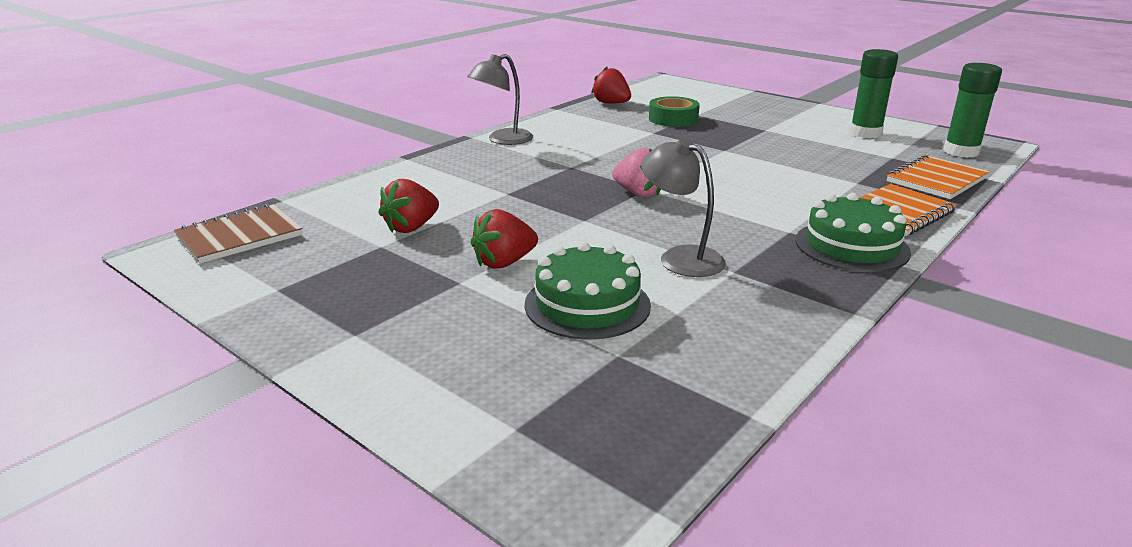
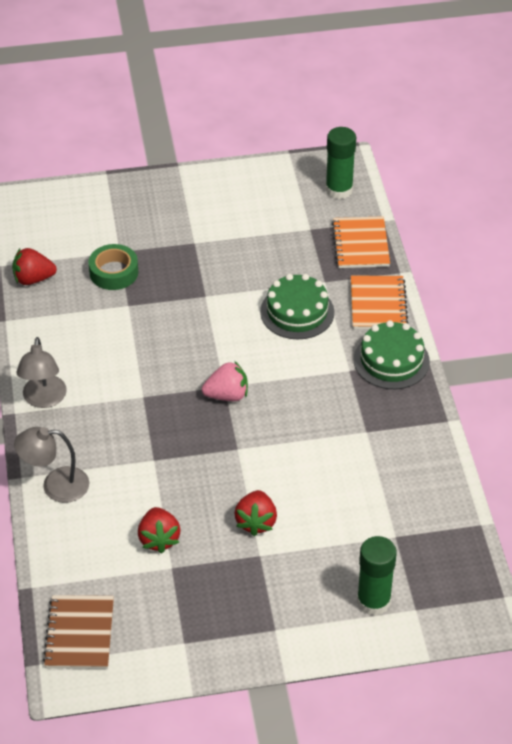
camera: 50 degrees left, 20 degrees up
(587, 304) = (339, 516): green cake -> green cake (297, 312)
(680, 257) = (329, 441): grey lamp -> grey lamp (55, 485)
(865, 133) = (260, 201): green glue stick -> green glue stick (373, 601)

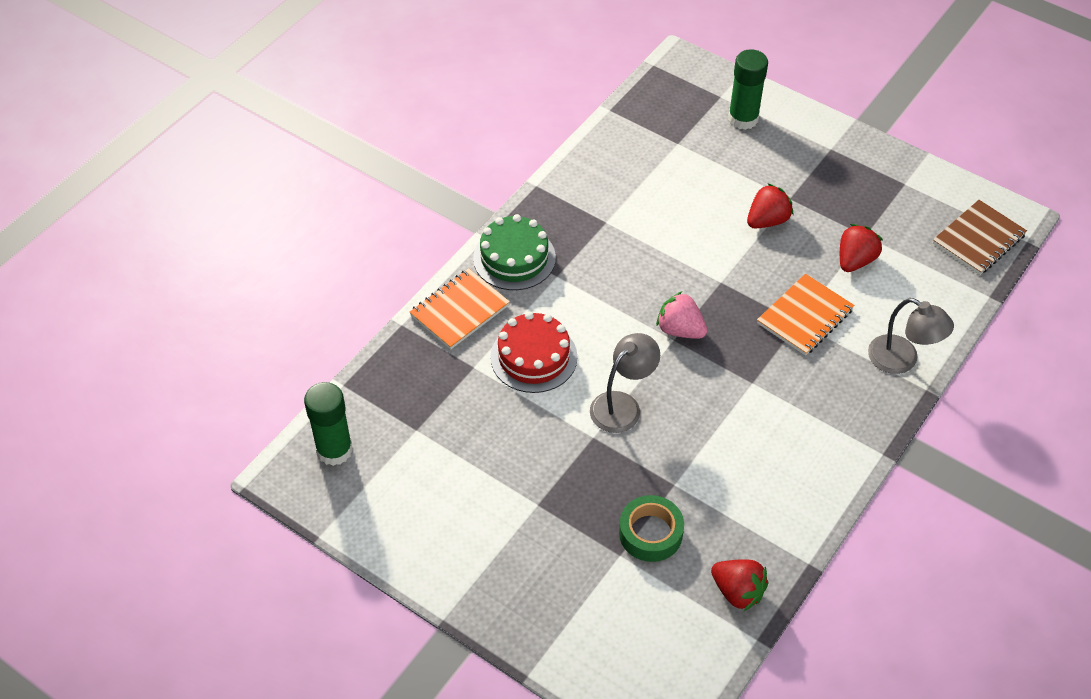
camera: 135 degrees left, 5 degrees up
(44, 399) = (844, 446): grey lamp -> grey lamp (622, 405)
(297, 312) = (533, 357): green cake -> red cake
(360, 244) = (395, 377): orange notebook -> orange notebook (805, 316)

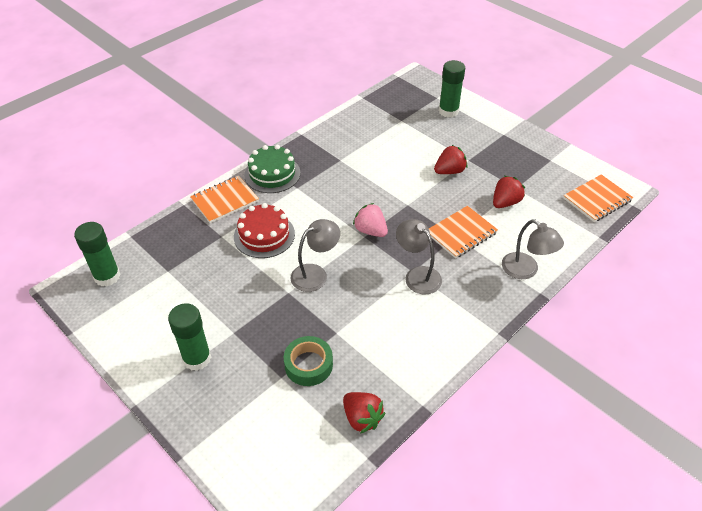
camera: 10 degrees right, 5 degrees down
(501, 547) = (197, 358): none -> green glue stick
(760, 387) = (417, 275): none -> grey lamp
(978, 239) = (597, 199): brown notebook -> orange notebook

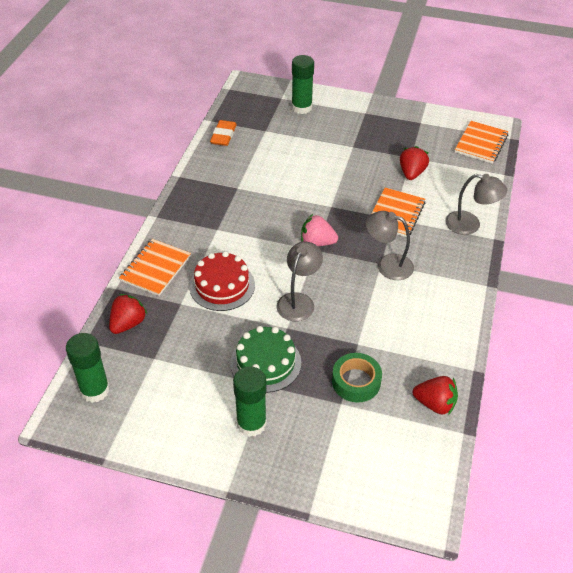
camera: 30 degrees left, 0 degrees up
(272, 174) = (182, 225): green cake -> green cake (265, 363)
(362, 113) = (223, 136): none -> orange eraser
(449, 171) = (344, 163): red strawberry -> red strawberry (128, 323)

